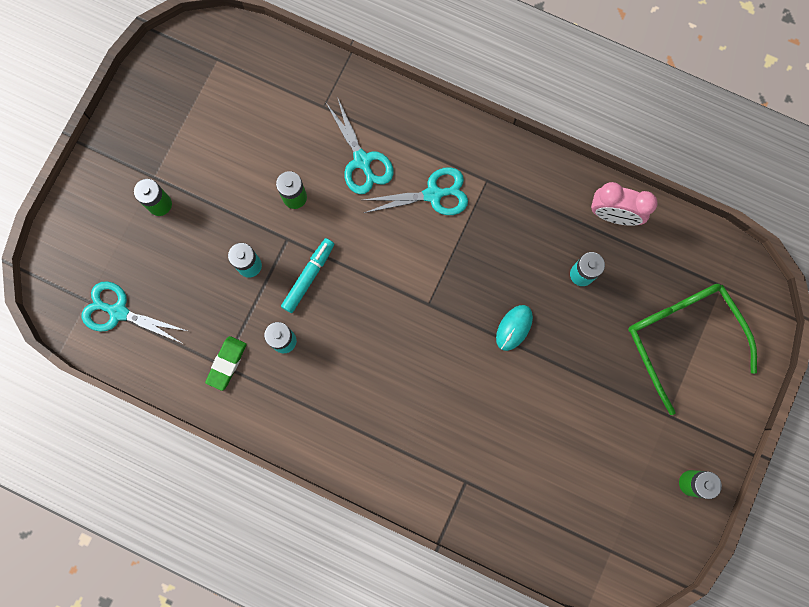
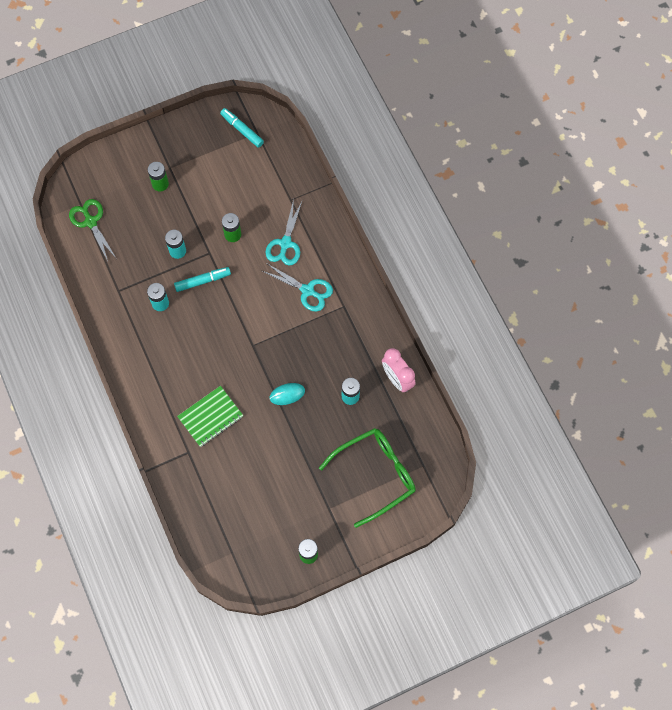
camera: 40 degrees right, 10 degrees down
(118, 312) = (91, 222): turquoise scissors -> green scissors
(197, 69) = (242, 130): none -> turquoise marker
(227, 363) = (121, 291): green eraser -> none
(455, 422) = (210, 417): none -> green notebook
(682, 338) = (375, 475): green glasses -> green glasses turned 45 degrees clockwise

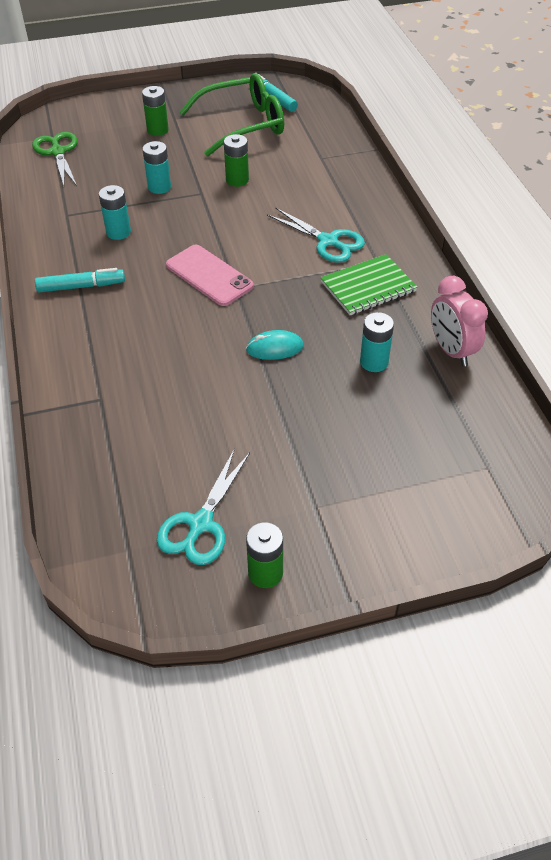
camera: 10 degrees right, 20 degrees down
(202, 281) = (184, 217): turquoise marker -> turquoise marker (81, 286)
(210, 417) = (149, 360): green notebook -> green notebook (368, 287)
(232, 336) = (209, 275): none -> pink phone
(285, 243) = (306, 195): turquoise scissors -> turquoise scissors (200, 524)
(375, 475) = (403, 469): green glasses -> green glasses (242, 125)

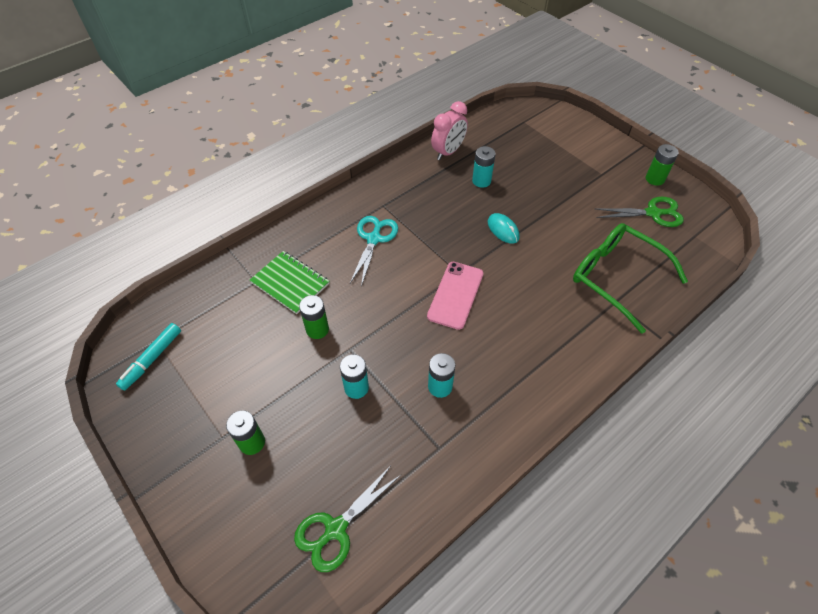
camera: 115 degrees left, 5 degrees up
(81, 286) = (523, 376): turquoise marker -> none
(200, 524) = (653, 213): turquoise scissors -> green scissors
(242, 125) = (216, 365): green glasses -> green glasses (617, 278)
(368, 287) = (412, 203): green notebook -> green notebook (290, 283)

